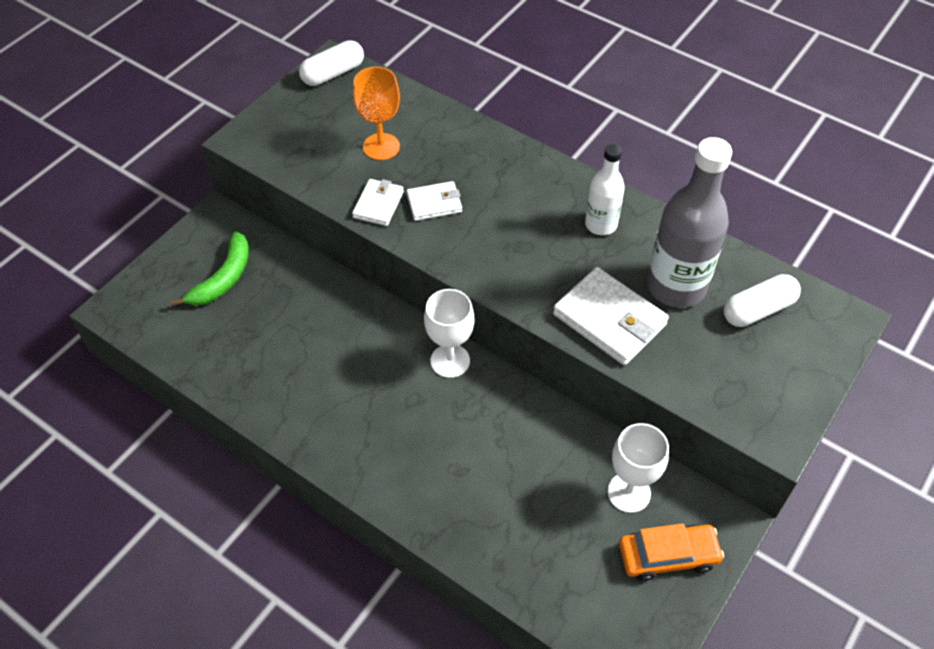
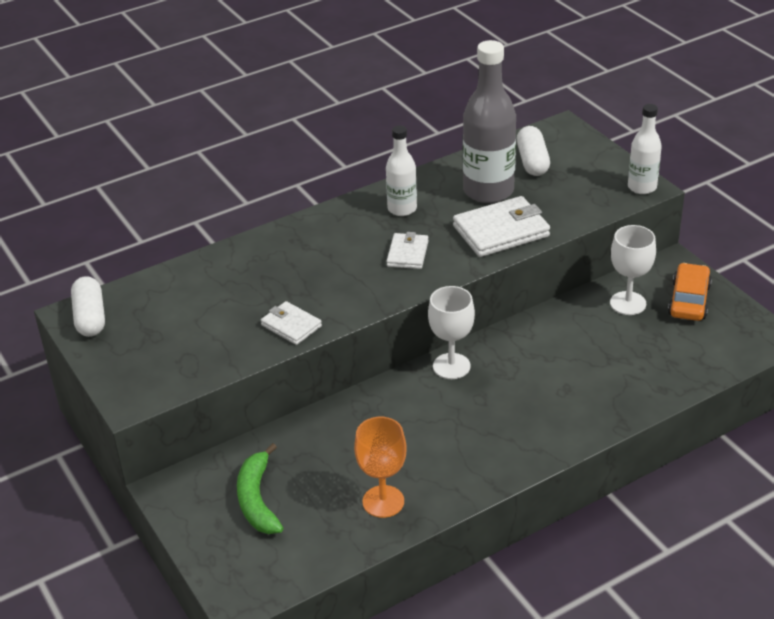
camera: 65 degrees left, 15 degrees down
(223, 278) = (257, 499): green banana -> green banana turned 150 degrees counterclockwise
(381, 147) = (218, 308): orange goblet -> orange goblet (383, 501)
(434, 203) = (314, 292): white wallet -> white wallet (407, 254)
(775, 433) = (642, 187): none -> white bottle

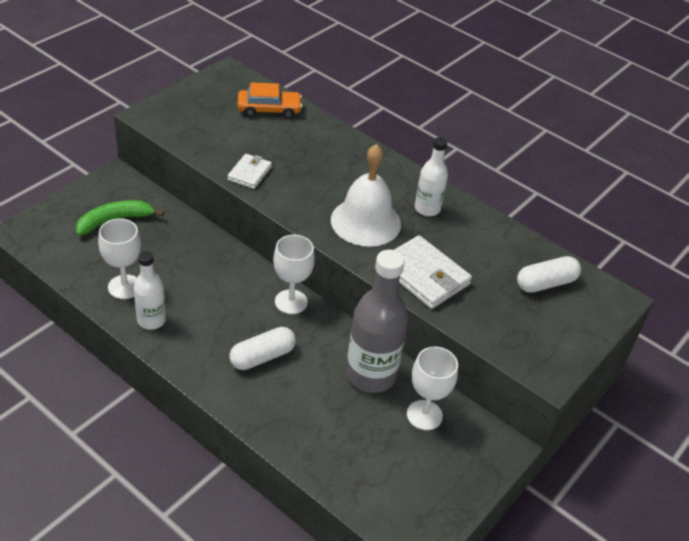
camera: 65 degrees right, 5 degrees up
(90, 317) = (228, 79): white capsule -> white capsule (262, 357)
(383, 501) = (124, 287): orange goblet -> white goblet
(407, 254) = (365, 222): white wallet -> white bell
(488, 191) = (481, 259): grey bottle -> grey bottle (371, 375)
(642, 187) = (547, 371): white bottle -> white bottle (151, 320)
(689, 300) = (450, 465): orange car -> orange car (269, 109)

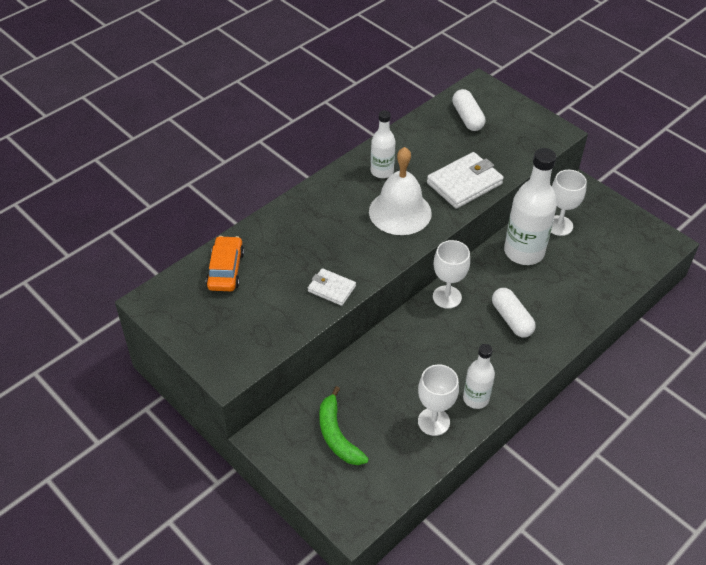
camera: 80 degrees left, 5 degrees up
(371, 375) = (524, 252): grey bottle -> white bottle

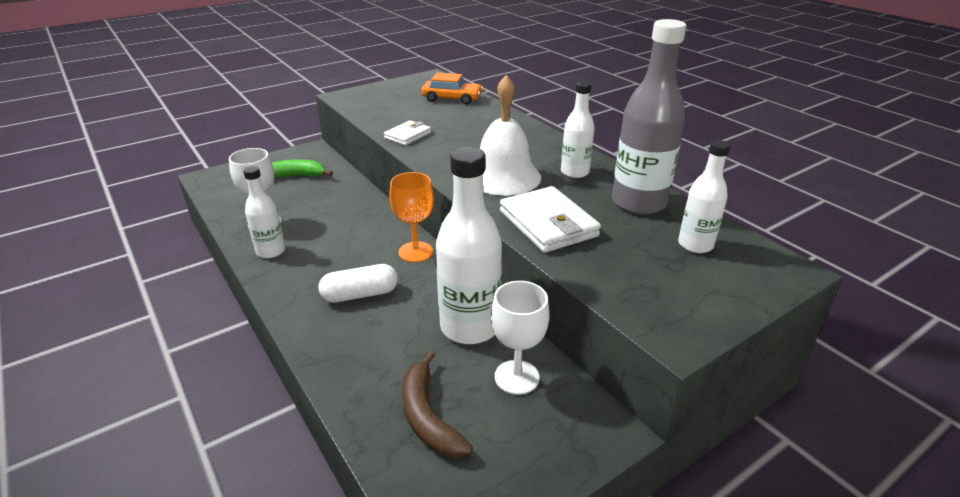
camera: 100 degrees right, 15 degrees down
(421, 139) = (638, 203): none -> grey bottle
(447, 297) = (415, 252): white goblet -> orange goblet
(467, 118) = (695, 245): white capsule -> white bottle
(604, 260) = (428, 416): none -> brown banana

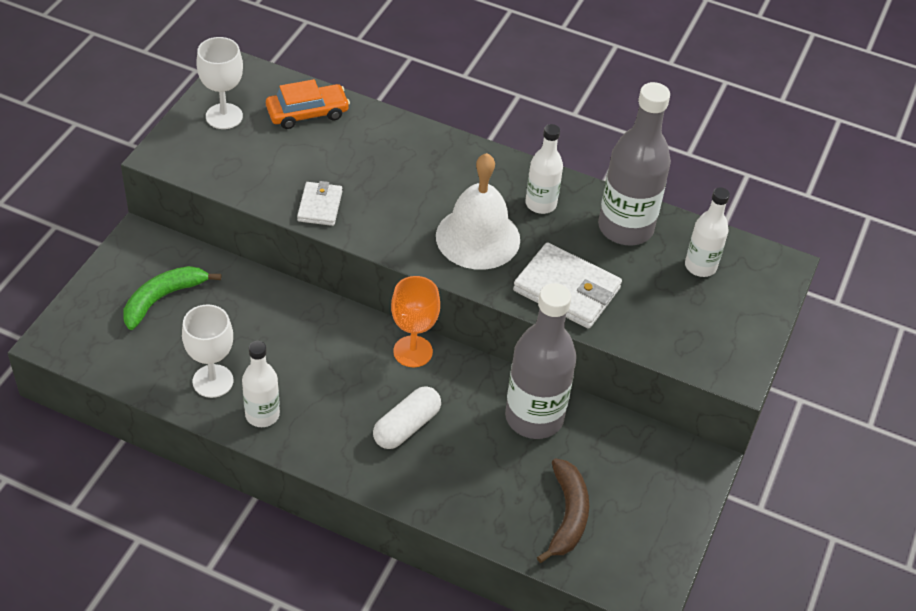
camera: 35 degrees left, 15 degrees up
(428, 416) = (567, 515): brown banana -> brown banana turned 120 degrees counterclockwise
(470, 327) = (534, 417): white bottle -> grey bottle
(516, 377) = (607, 449): white goblet -> white goblet (224, 116)

